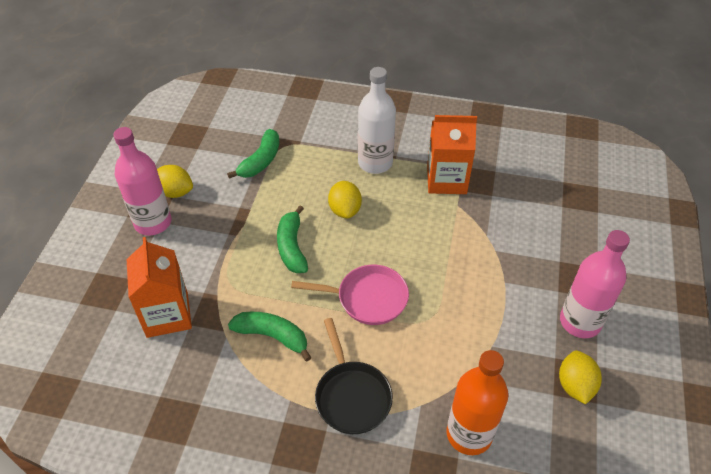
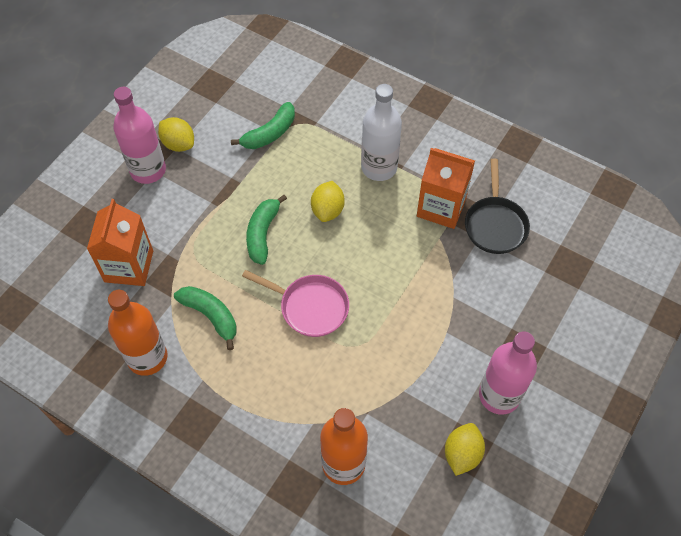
camera: 20 degrees right, 10 degrees up
(222, 397) = (147, 357): none -> orange bottle
(351, 396) = (256, 394): black pan -> black pan (495, 224)

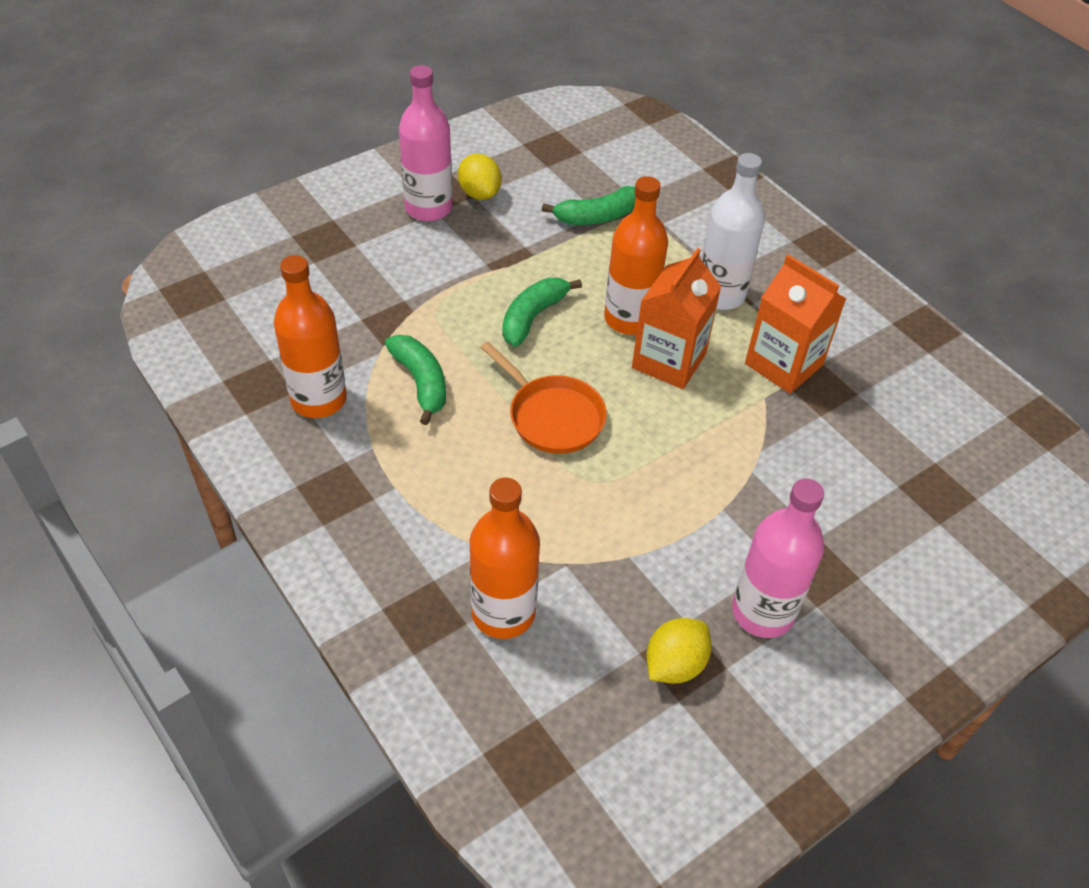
camera: 20 degrees right, 10 degrees down
(129, 266) = (351, 297): orange carton -> orange carton (669, 361)
(310, 307) = (552, 416): pink pan -> orange pan
(327, 210) = (629, 319): yellow lemon -> orange bottle
(495, 224) = (850, 408): black pan -> none

